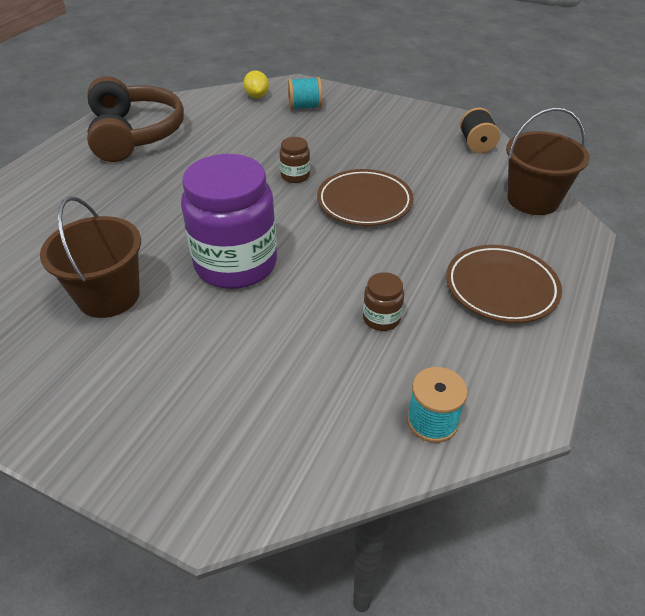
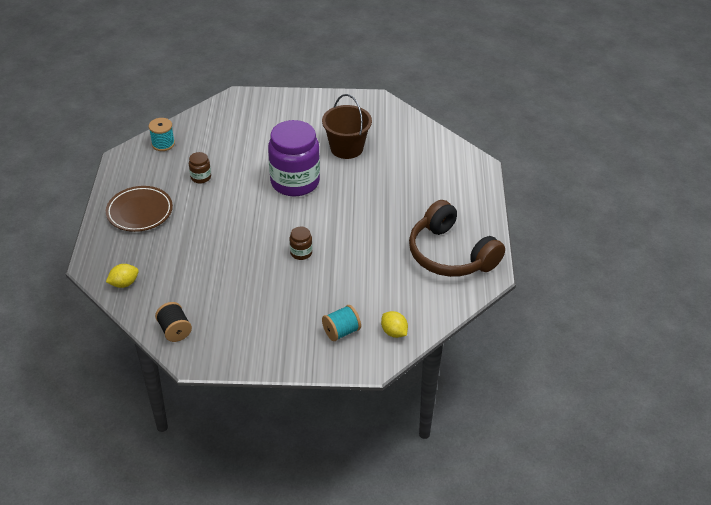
camera: 155 degrees right, 0 degrees up
(364, 202) = (241, 245): brown plate -> none
(533, 200) = (124, 283): brown bucket -> yellow lemon

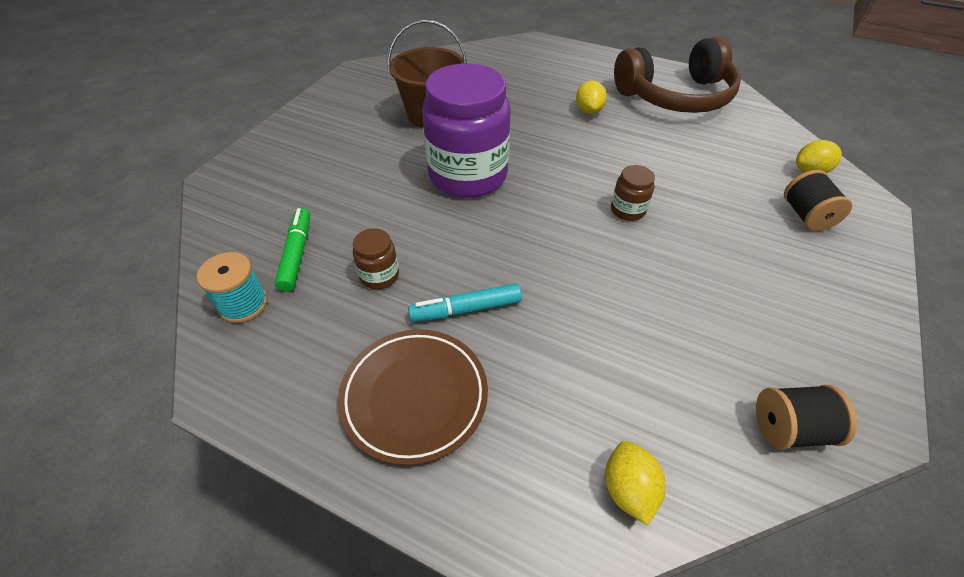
camera: 65 degrees left, 5 degrees up
(194, 212) = (465, 309): none -> turquoise marker
(201, 146) = (297, 254): none -> green marker
(341, 331) = (806, 216): turquoise spool -> black spool
(400, 215) = (588, 110): none -> yellow lemon

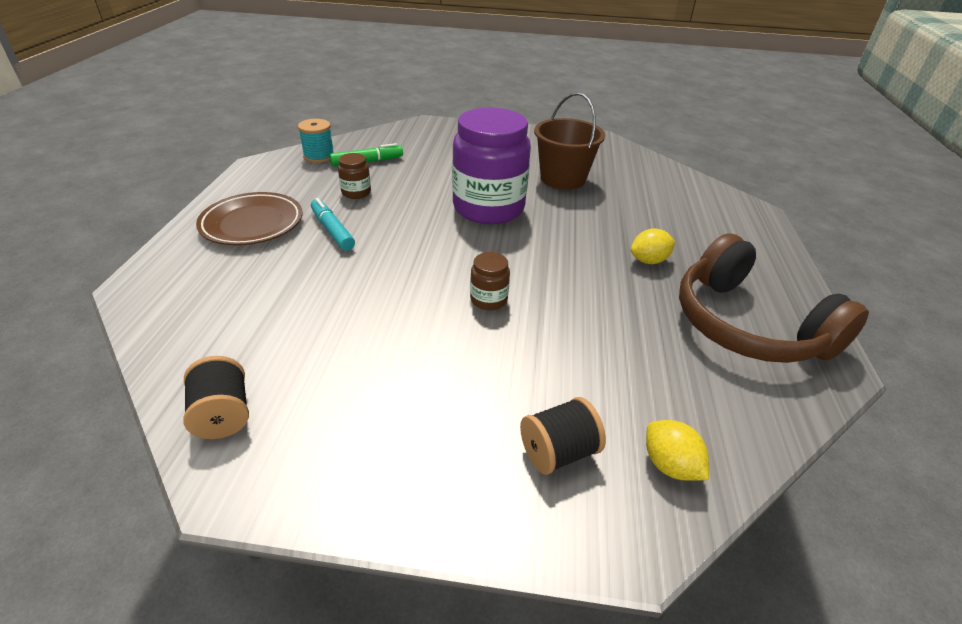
camera: 70 degrees right, 10 degrees down
(628, 489) = (174, 320): yellow lemon -> none

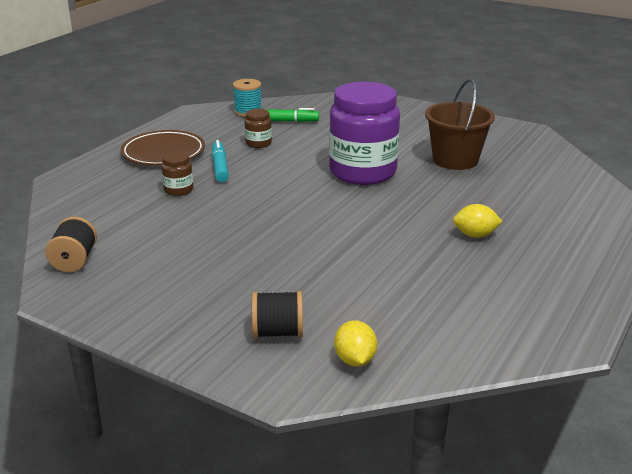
camera: 25 degrees right, 10 degrees down
(488, 299) = (306, 235): brown jar -> brown jar (178, 190)
(748, 325) = (521, 297): brown headphones -> none

